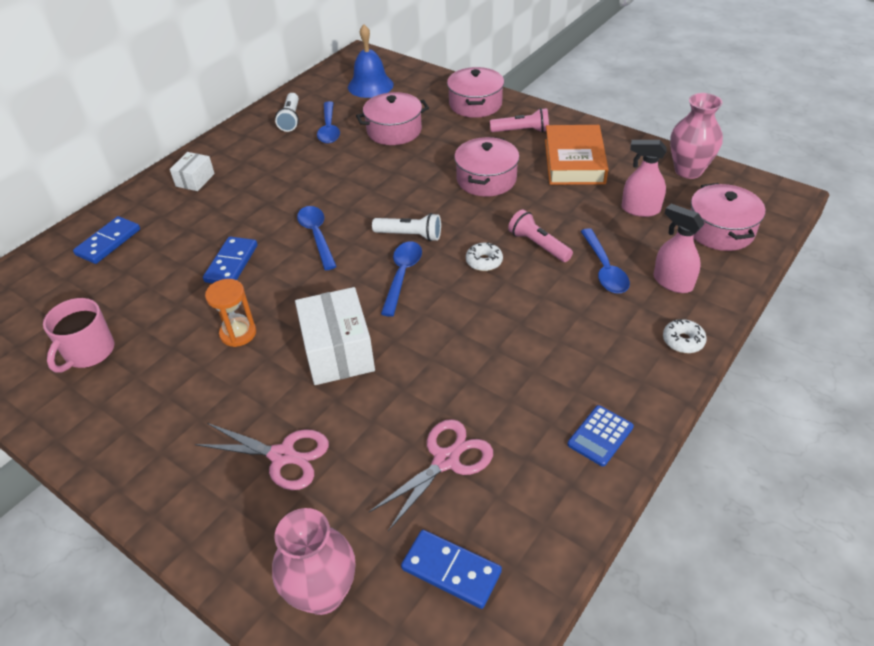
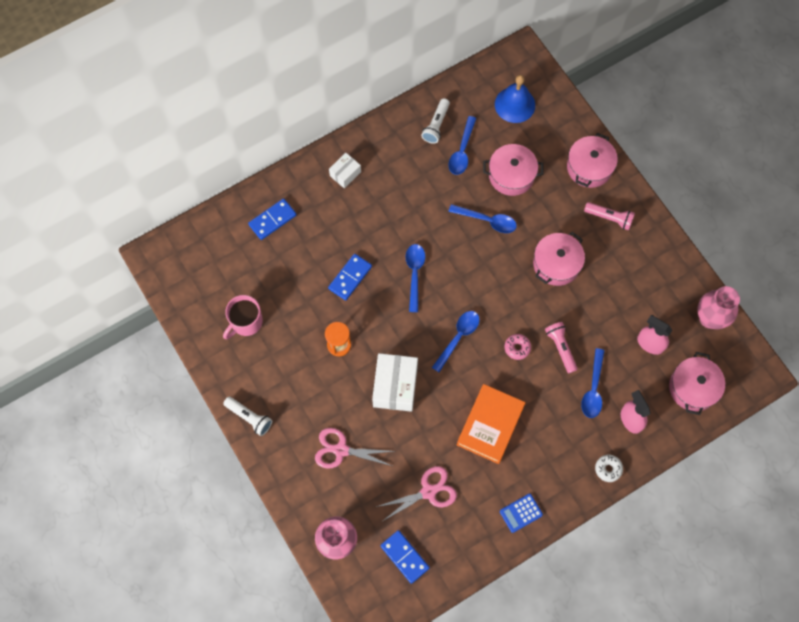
camera: 20 degrees right, 25 degrees up
(283, 456) = (341, 450): pink scissors -> pink scissors turned 150 degrees clockwise
(385, 169) = (487, 220): none -> blue spoon
(410, 235) = (478, 301): white flashlight -> white flashlight (249, 417)
(484, 261) = (517, 348): white donut -> pink donut
(574, 161) = (631, 272): orange book -> orange book (490, 425)

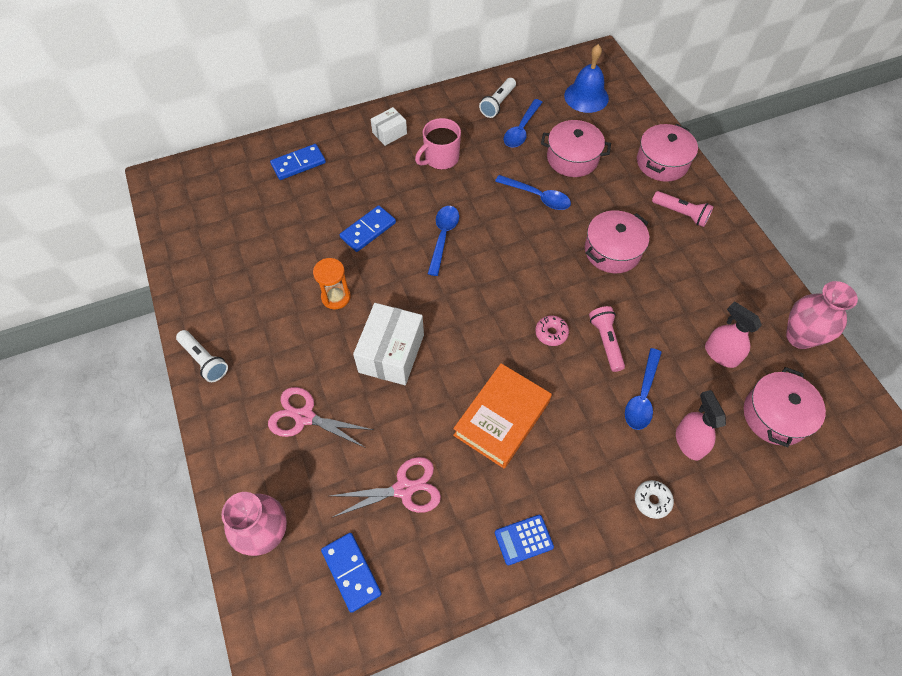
camera: 10 degrees right, 10 degrees down
(246, 322) = (235, 257): pink mug -> pink mug (440, 158)
(458, 338) = (480, 311): blue spoon -> none

